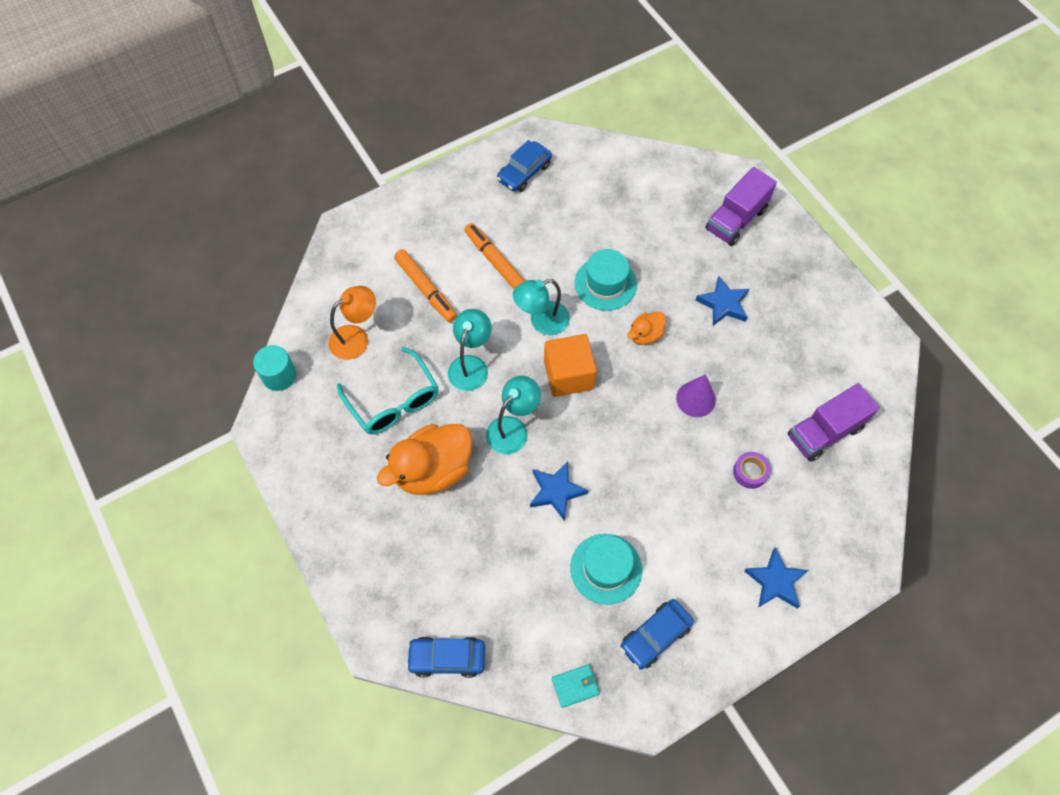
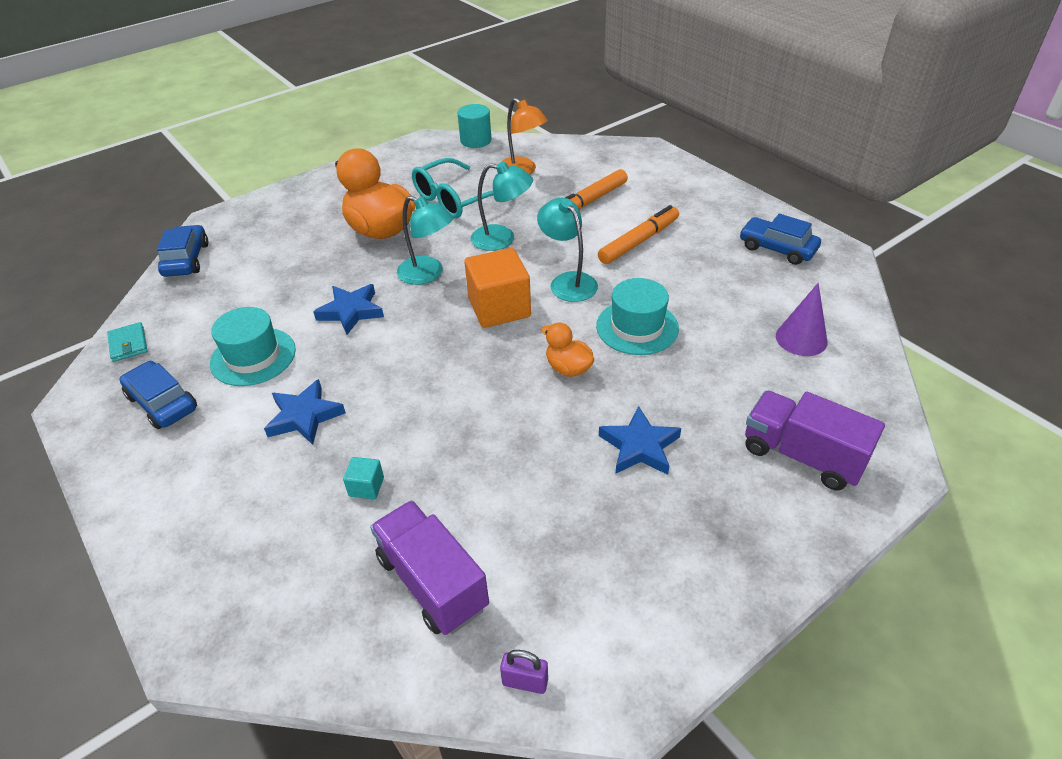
camera: 85 degrees right, 20 degrees down
(696, 399) = (478, 423): purple cone -> purple cone (801, 339)
(750, 472) = (366, 487): purple tape -> turquoise cube
(775, 581) = (201, 520): blue star -> blue star (304, 416)
(885, 387) = (525, 682): none -> purple padlock

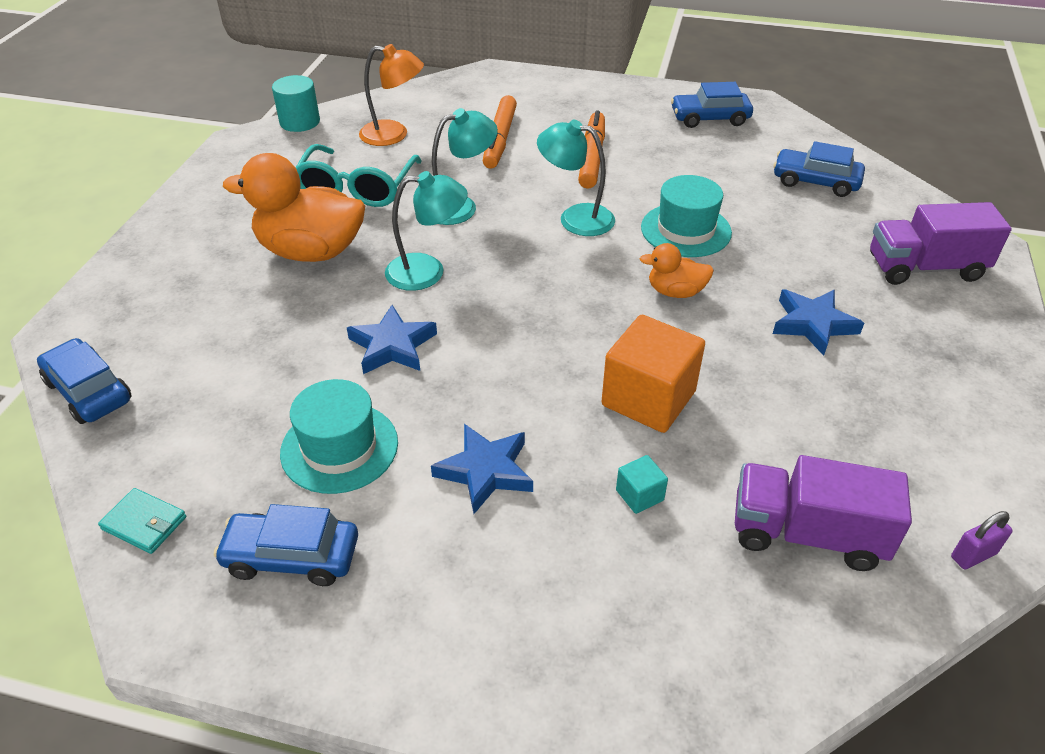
camera: 40 degrees left, 0 degrees up
(499, 308) = (543, 270): orange cube -> orange cube (648, 398)
(801, 339) = (815, 182): purple cone -> blue car

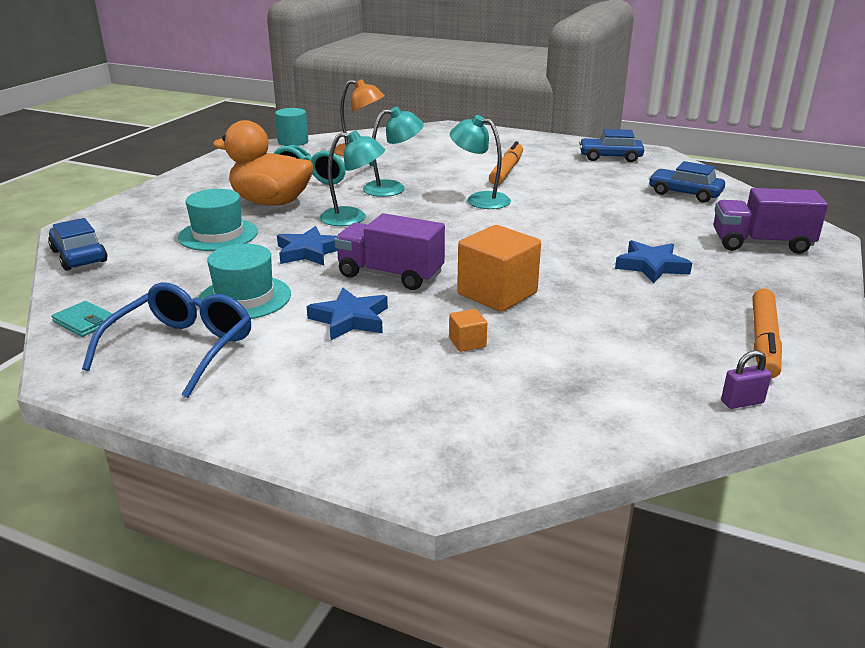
camera: 10 degrees right, 15 degrees down
(291, 557) = (182, 348): blue car -> blue glasses
(500, 139) = (438, 158): orange marker -> orange marker (763, 341)
(639, 495) = (467, 342): turquoise cube -> orange cube
(675, 292) = (543, 241): orange duck -> none
(686, 230) = (566, 211): turquoise hat -> turquoise hat (218, 235)
(806, 534) = (599, 376): purple truck -> purple truck (390, 275)

